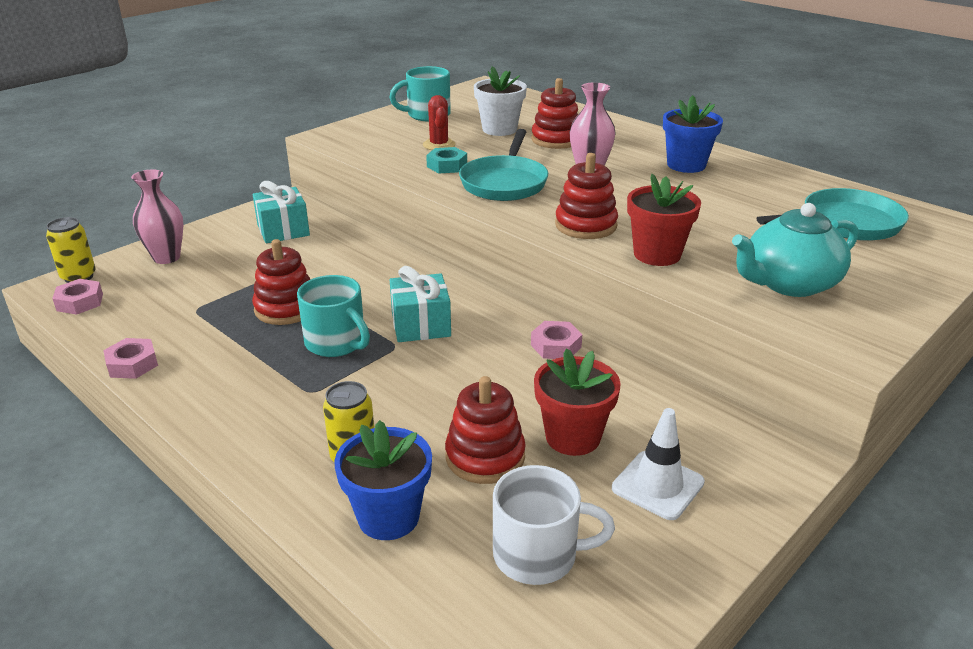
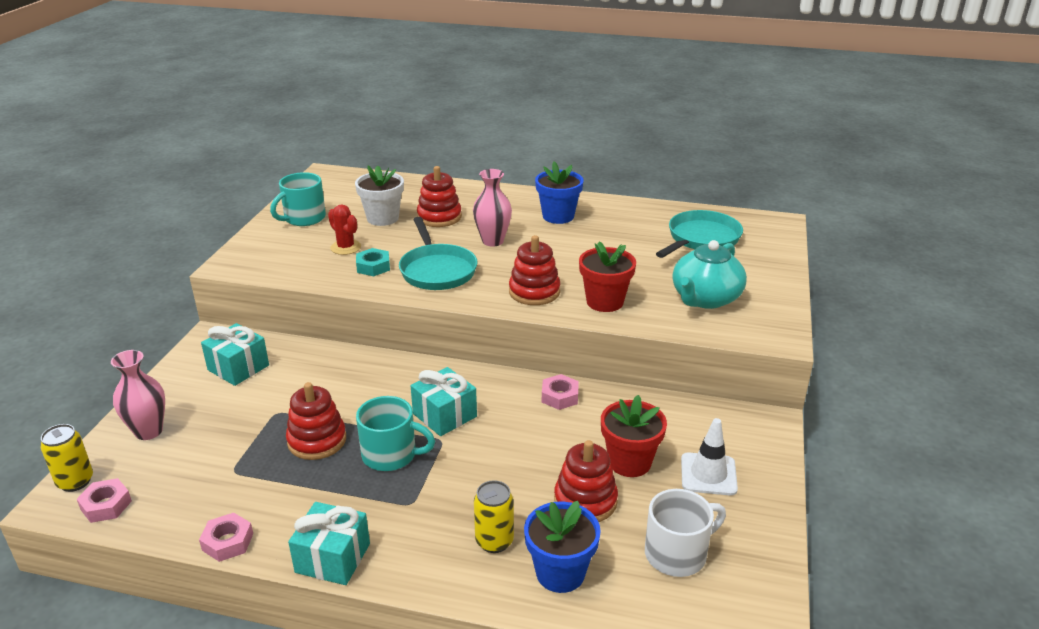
camera: 30 degrees left, 0 degrees up
(197, 412) = (333, 558): none -> turquoise gift

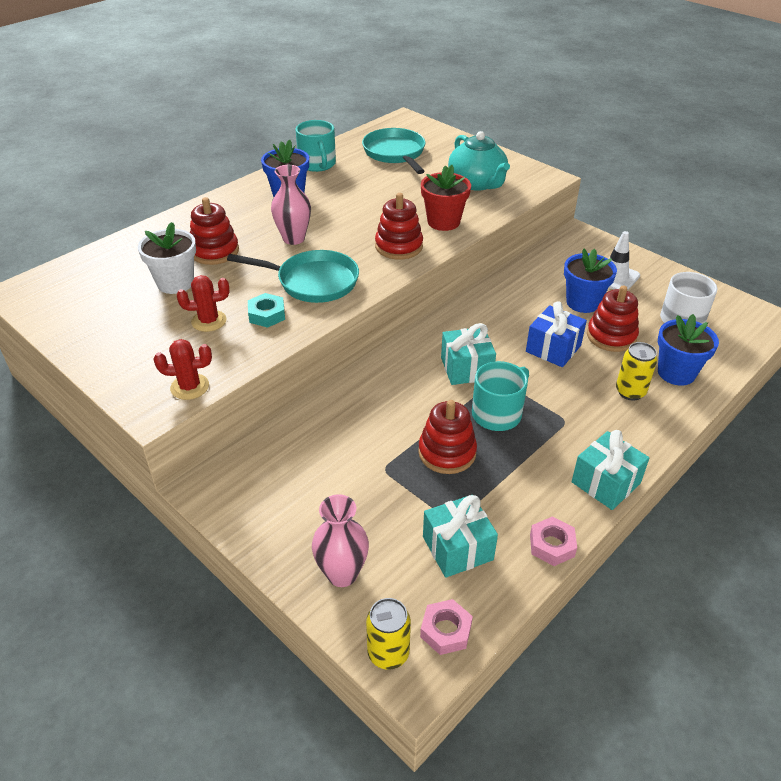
camera: 60 degrees left, 10 degrees up
(238, 368) = (283, 479): turquoise gift -> turquoise gift (457, 548)
(262, 268) = (190, 387): none -> red cactus
(303, 218) = (109, 332): turquoise mug -> turquoise mug (317, 164)
(524, 463) = (553, 348): none -> blue gift
(560, 396) = (486, 304): pink nut -> none
(629, 462) = (583, 302): red flower pot -> blue flower pot

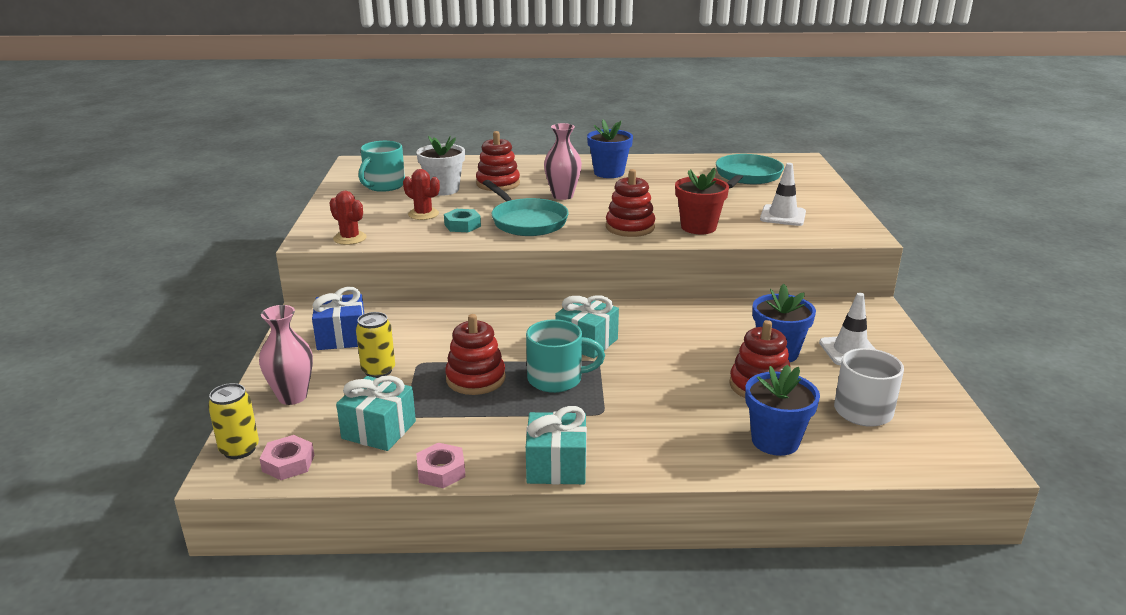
camera: 45 degrees right, 15 degrees down
(317, 164) = (667, 164): turquoise mug -> turquoise mug (384, 186)
(477, 183) = (783, 216): turquoise teapot -> white traffic cone
(553, 348) = (685, 367): blue gift -> blue gift (341, 337)
(630, 392) = (700, 428): yellow can -> yellow can (378, 370)

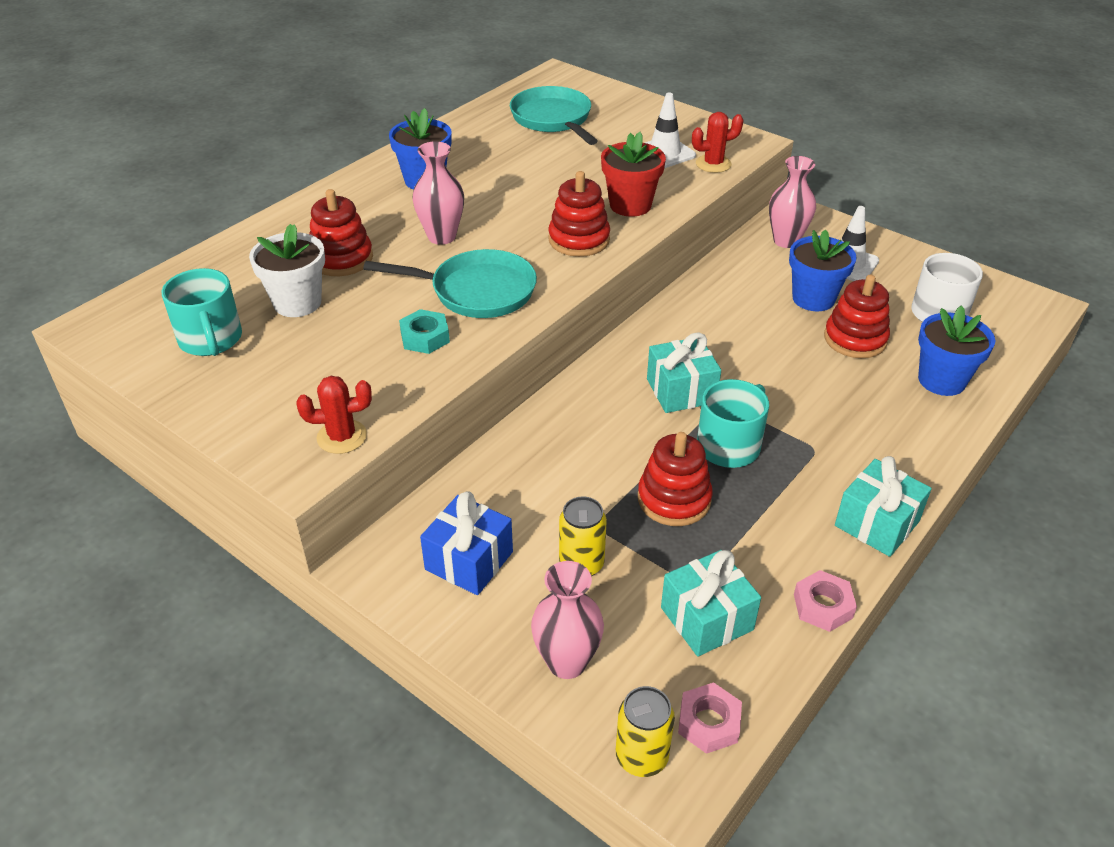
camera: 50 degrees left, 15 degrees up
(423, 214) = (351, 350): red cactus -> red cactus (713, 164)
(828, 318) = (786, 241): none -> pink vase

